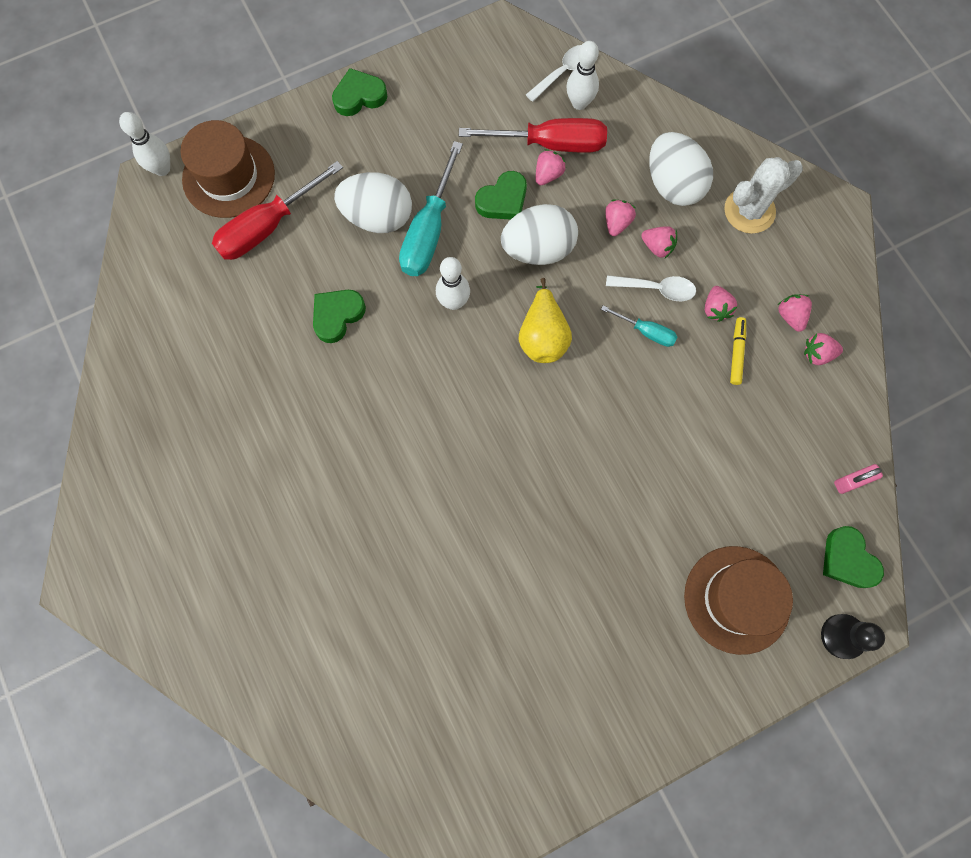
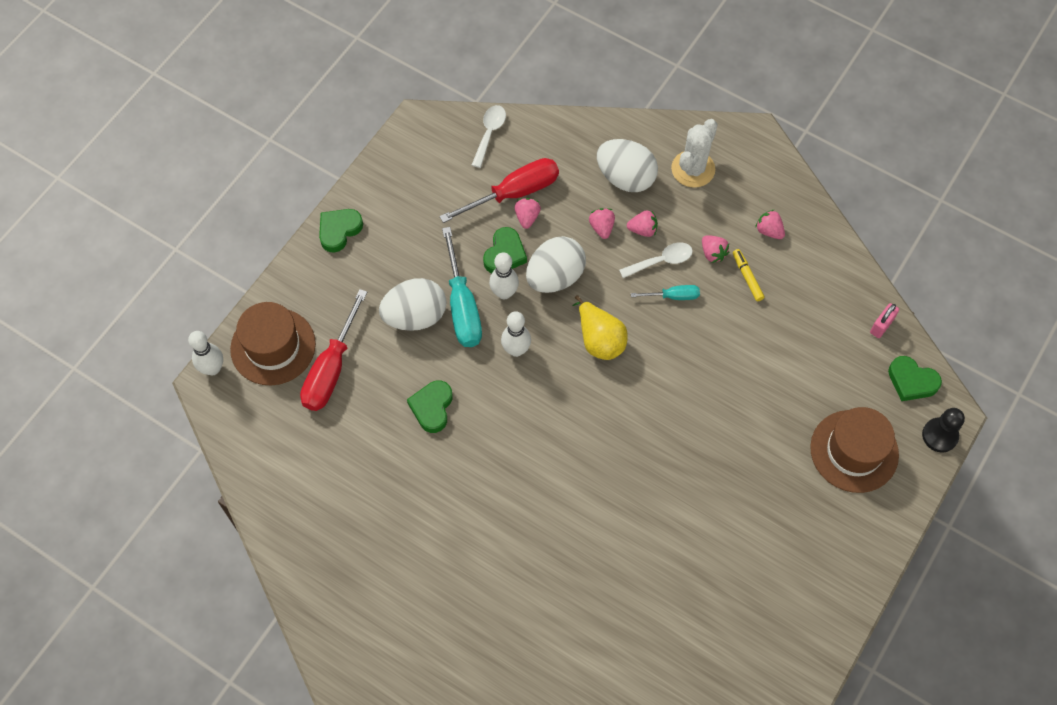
camera: 30 degrees left, 10 degrees down
(579, 103) = (516, 151): white bowling pin -> white bowling pin (504, 293)
(817, 354) = (804, 248): pink strawberry -> none

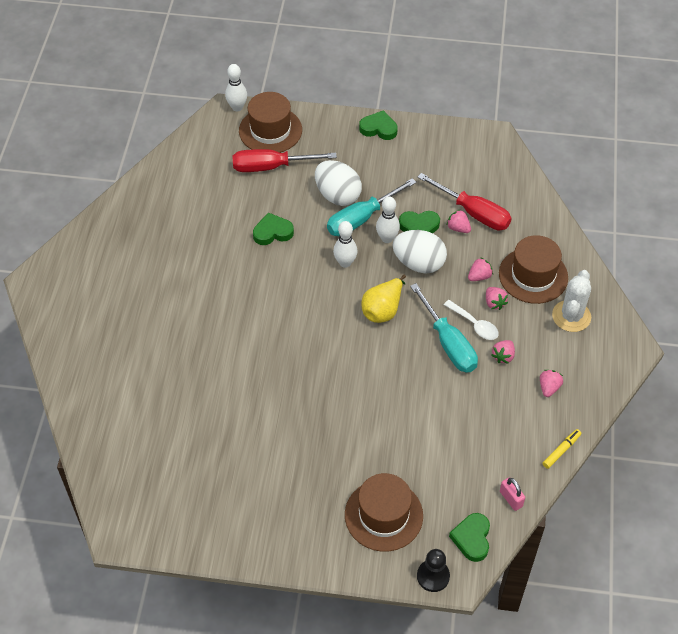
camera: 65 degrees right, 10 degrees down
(489, 133) = (514, 179): white spoon -> none
(527, 217) = (458, 228): pink strawberry -> pink strawberry turned 120 degrees counterclockwise
(625, 178) = (533, 275): white egg -> brown hat
(673, 296) = (448, 343): turquoise screwdriver -> turquoise screwdriver, size x1.94
(693, 169) = (571, 316): white cactus -> white cactus turned 75 degrees counterclockwise
(747, 277) = (496, 387): yellow marker -> yellow marker (561, 450)
(881, 326) = (511, 499): pink padlock -> pink padlock turned 45 degrees clockwise

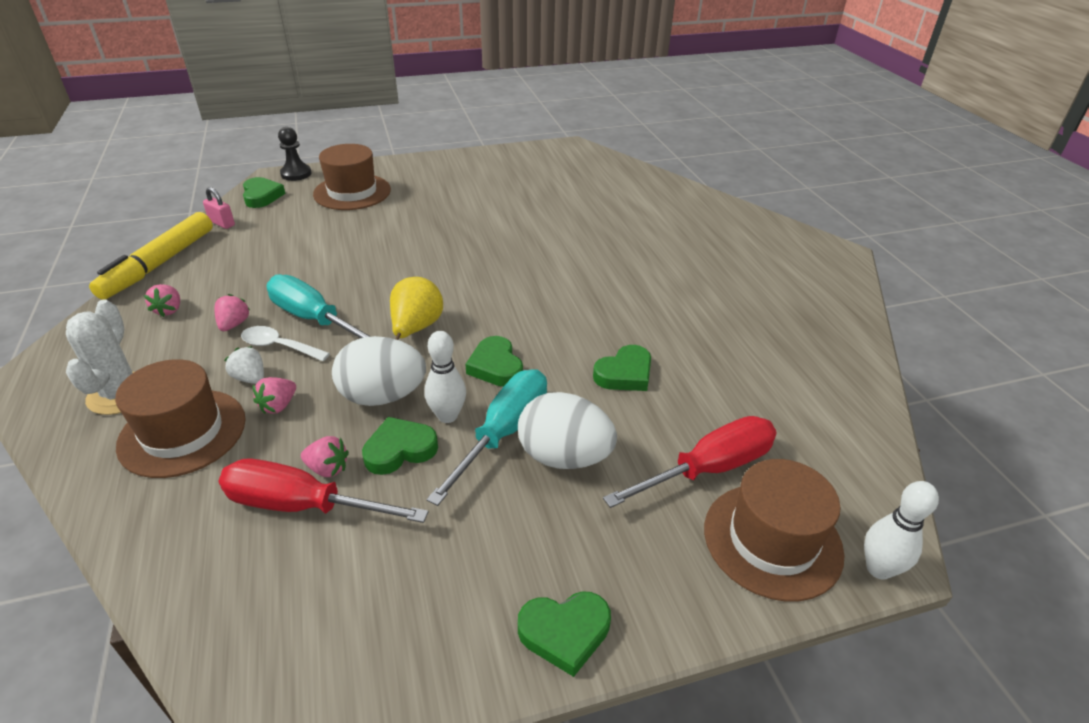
camera: 155 degrees right, 15 degrees down
(345, 263) = (496, 366): white bowling pin -> green heart
(494, 303) = (250, 378): pink strawberry -> white strawberry
(561, 450) = (159, 264): yellow marker -> yellow marker, size x2.25

